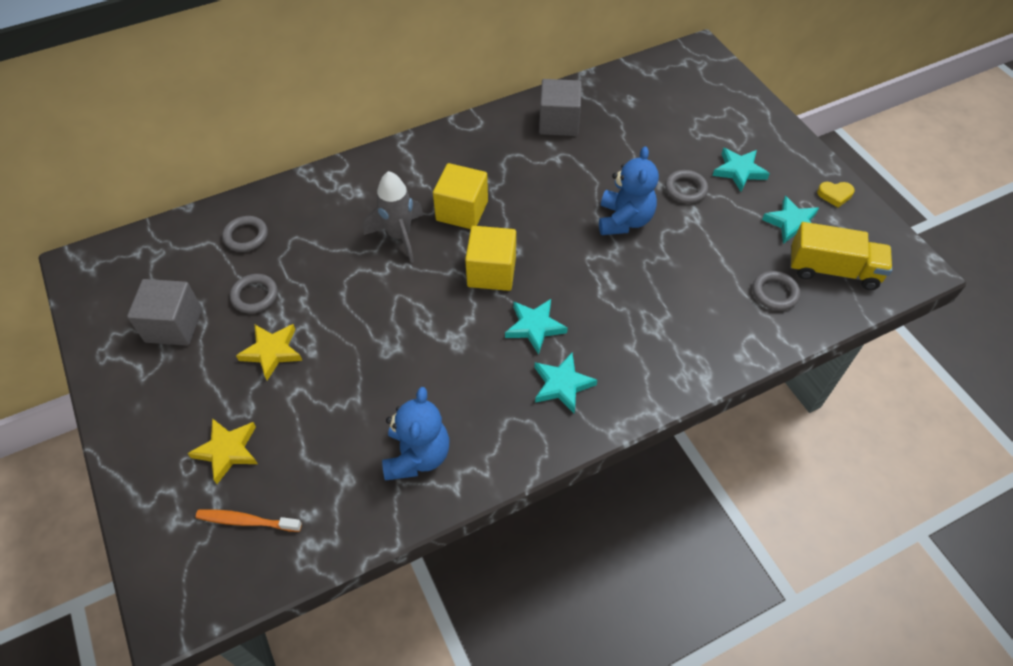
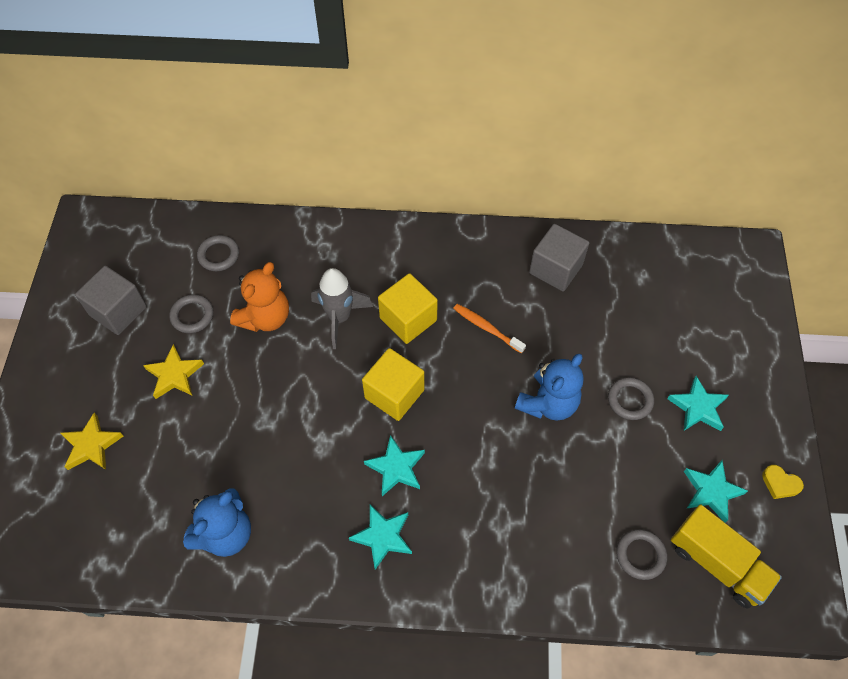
camera: 30 degrees right, 5 degrees up
(246, 521) = (69, 514): orange toothbrush -> orange toothbrush (487, 328)
(329, 266) = (265, 317): none -> orange teddy bear

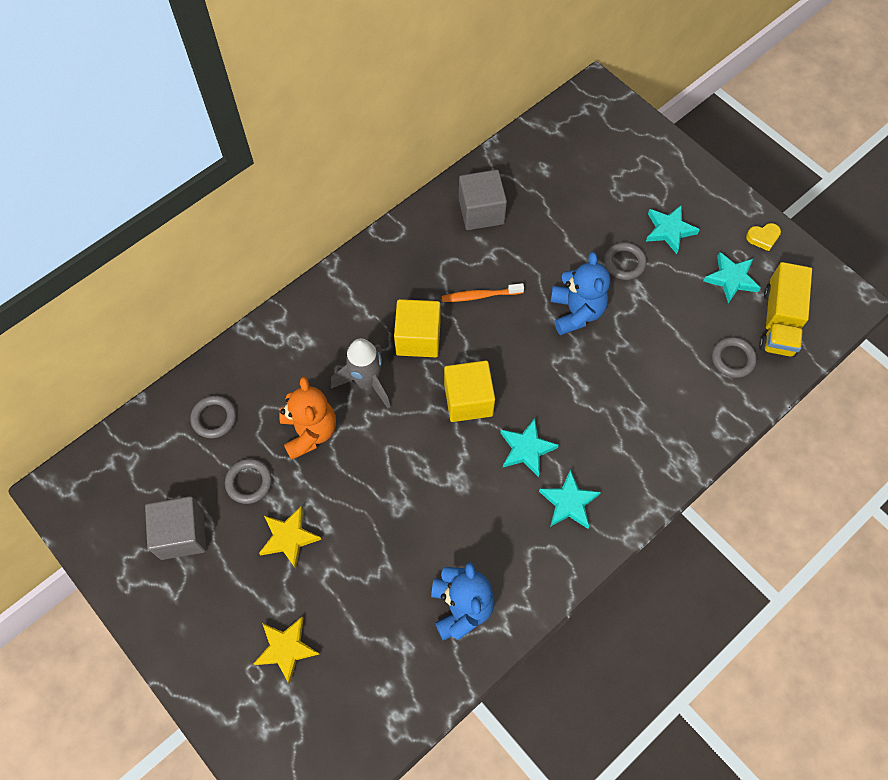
camera: 45 degrees left, 5 degrees up
(717, 563) = (778, 322): yellow truck -> yellow truck turned 105 degrees clockwise

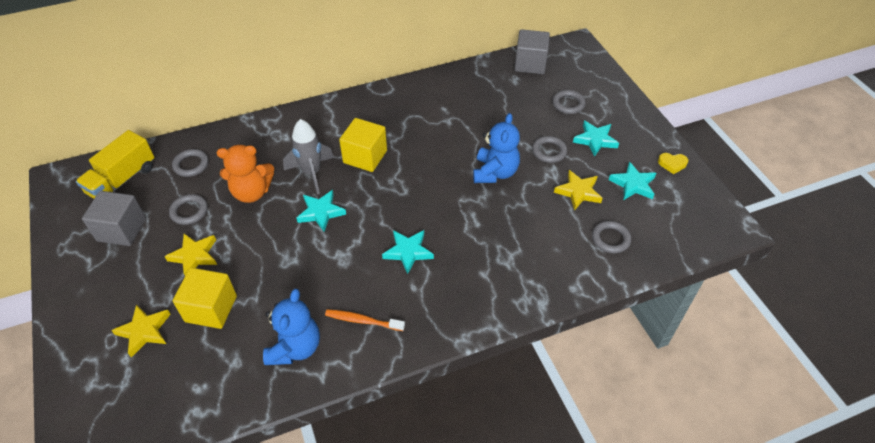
camera: 20 degrees right, 15 degrees down
(309, 432) = (252, 192): orange teddy bear -> orange teddy bear turned 75 degrees clockwise
(468, 400) = (380, 206): yellow cube -> yellow cube (211, 309)
(480, 296) = (426, 143): orange toothbrush -> orange toothbrush (362, 321)
(481, 211) = (454, 93): grey cube -> grey cube (530, 64)
(569, 502) = (423, 300): turquoise star -> turquoise star (321, 212)
(620, 187) = (568, 104): none -> grey ring
(677, 308) = (578, 192): none -> yellow star
(778, 322) = (662, 224): yellow truck -> yellow truck (122, 180)

